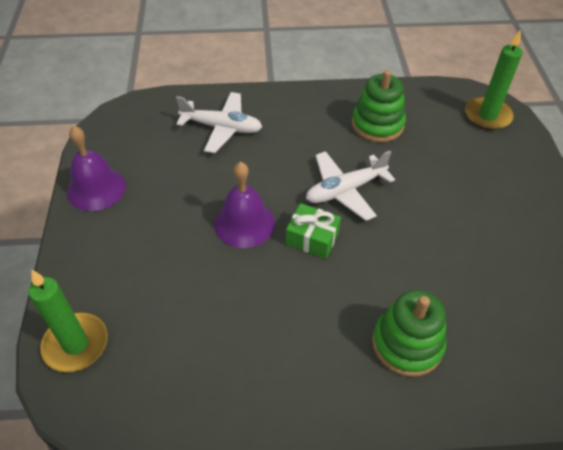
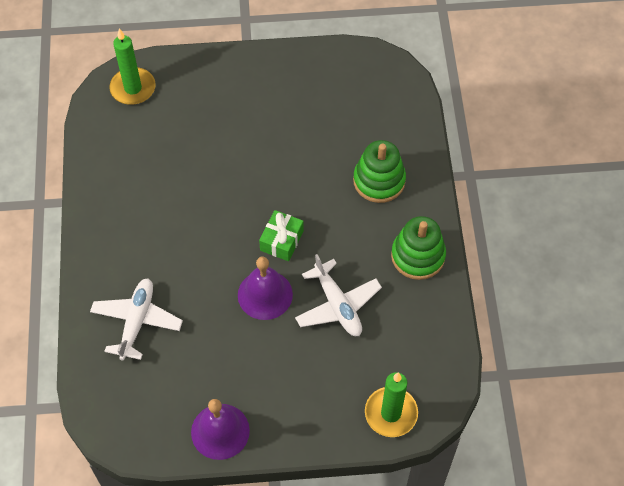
camera: 90 degrees left, 10 degrees up
(345, 190) = (227, 213): white plane -> white plane (337, 305)
(377, 124) = (140, 181): green stacking toy -> green stacking toy (418, 256)

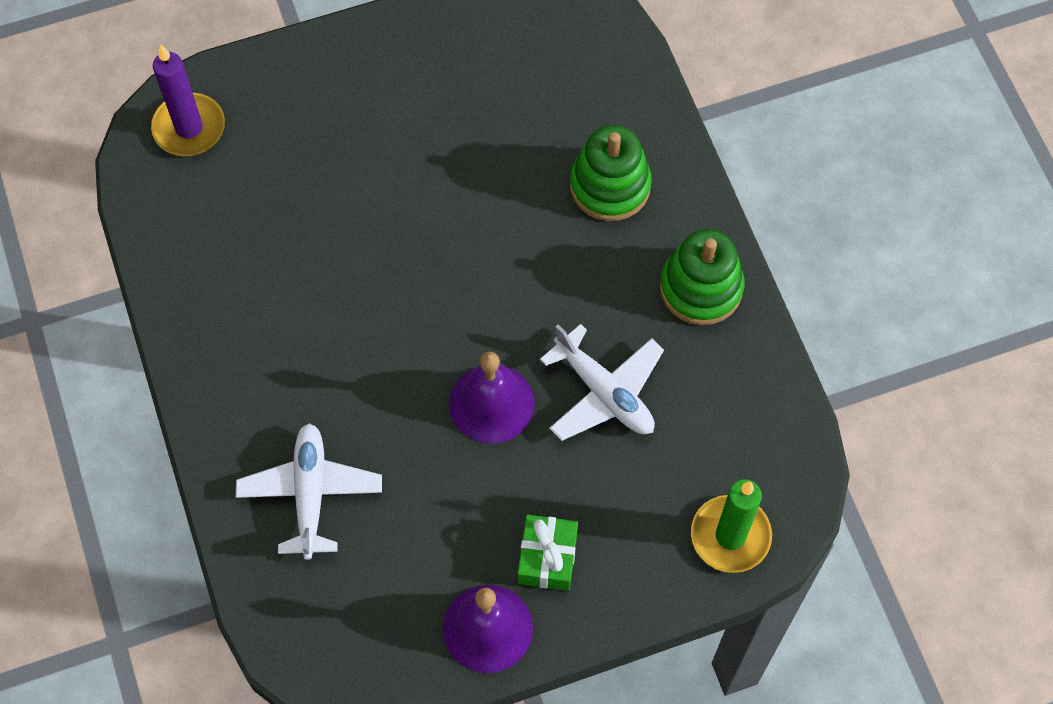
camera: 15 degrees left, 5 degrees up
(133, 88) = (189, 128): green candle -> purple candle
(281, 241) = (492, 314): green gift -> green gift (547, 558)

